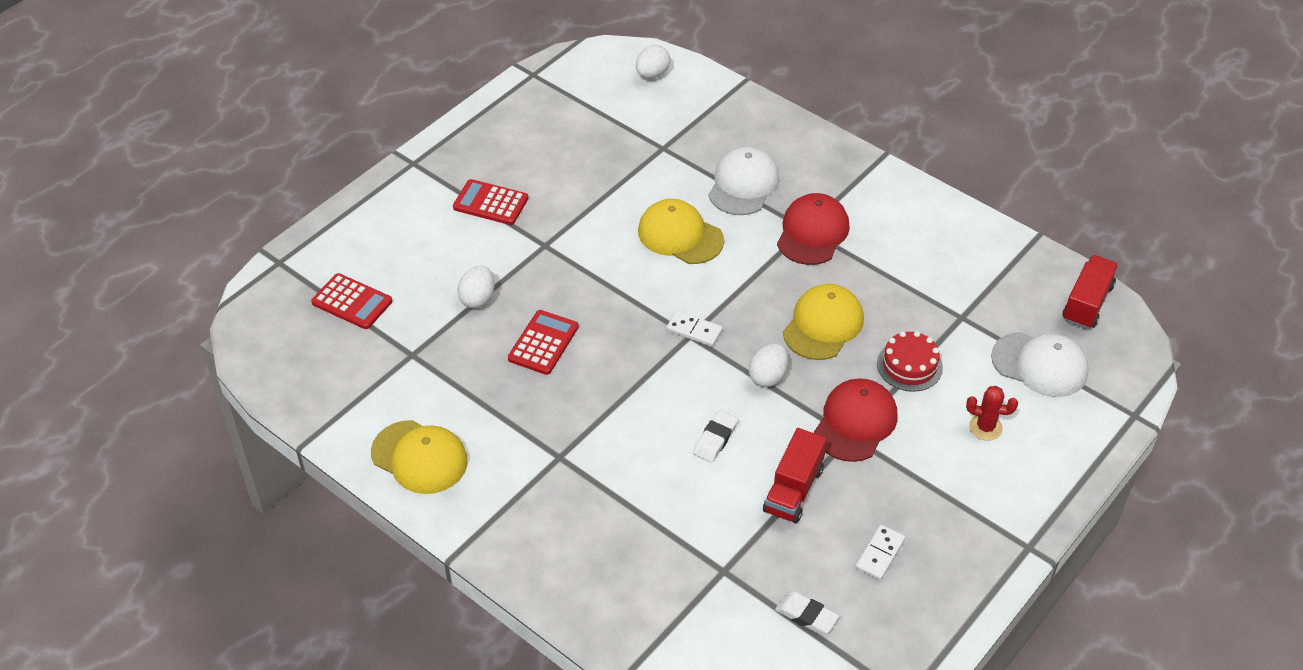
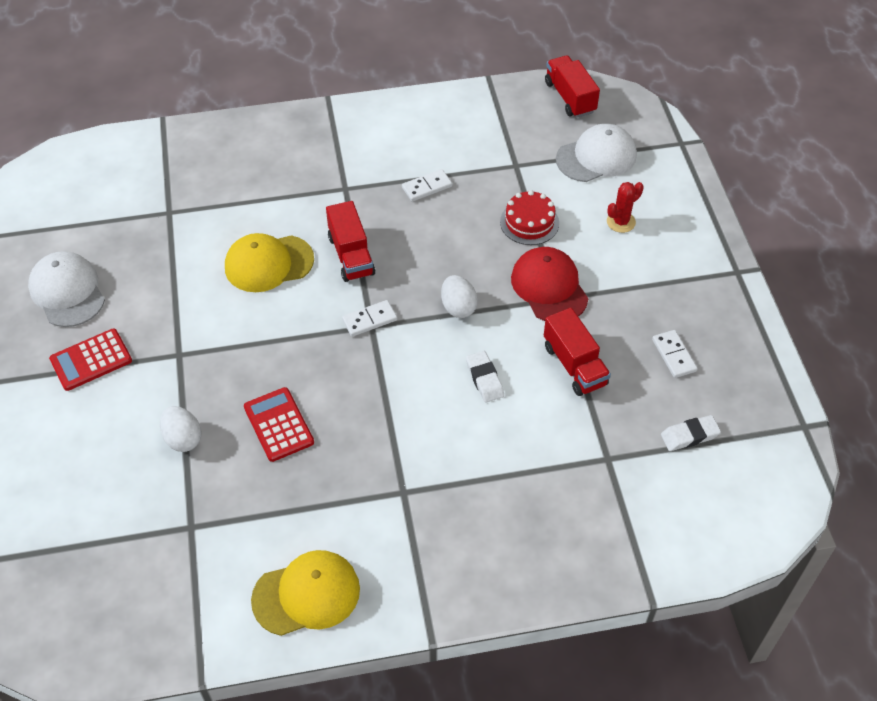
camera: 50 degrees left, 5 degrees up
(352, 302) = (83, 534): red calculator -> none
(652, 74) = (86, 166): white egg -> none
(743, 185) = (263, 192): white cap -> white cap (67, 292)
(743, 277) = (351, 255): none -> red truck
(812, 232) = (354, 187): red cap -> none
(823, 325) = (444, 242): yellow cap -> none
(867, 276) = (427, 187): none -> white domino

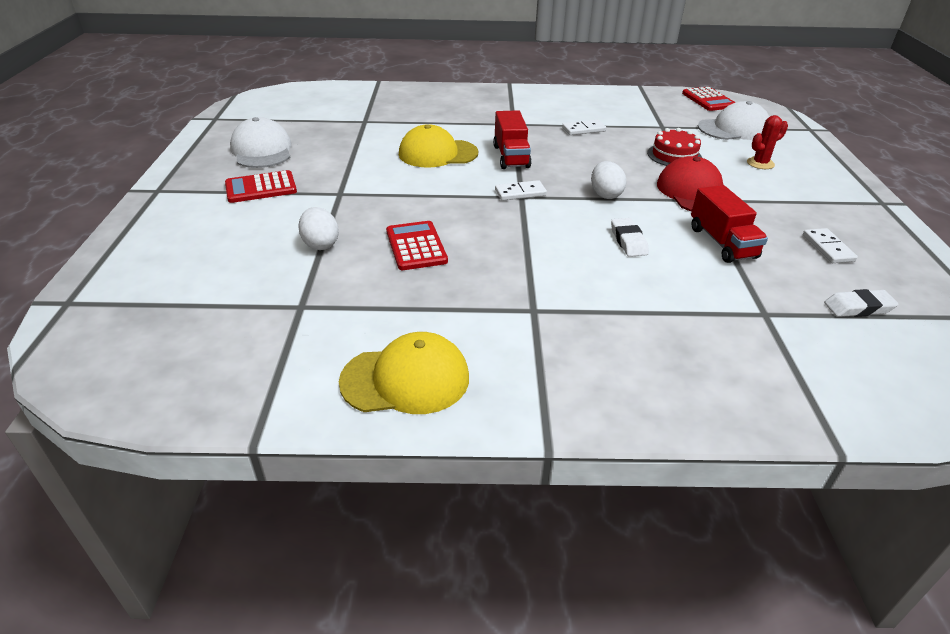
camera: 10 degrees right, 15 degrees down
(570, 97) = (708, 100): red truck -> red calculator

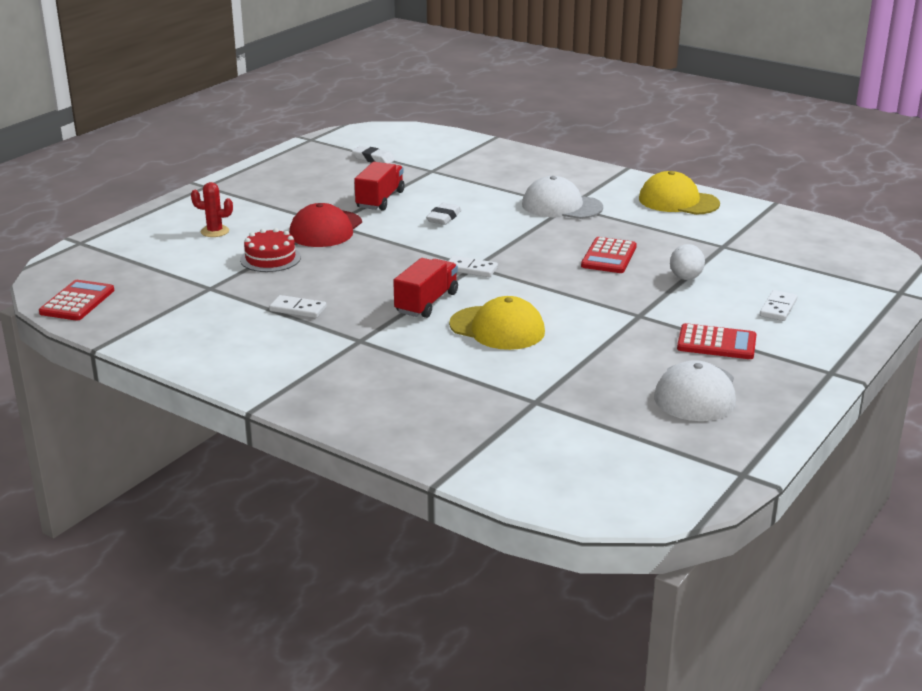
camera: 145 degrees left, 10 degrees down
(605, 194) = (401, 248): white egg -> none
(734, 129) = (148, 264): white cap -> white cap (561, 206)
(828, 248) = (317, 180): white domino -> white domino (778, 308)

